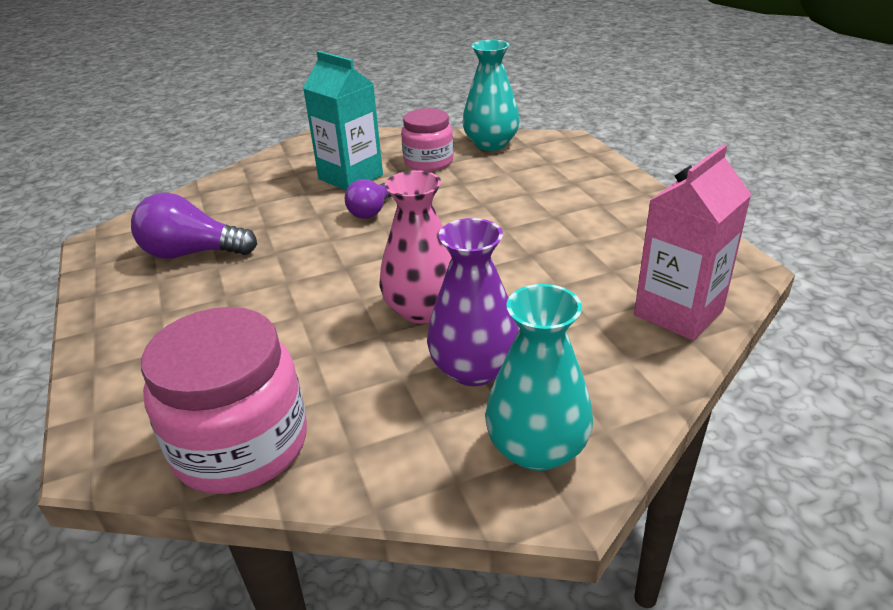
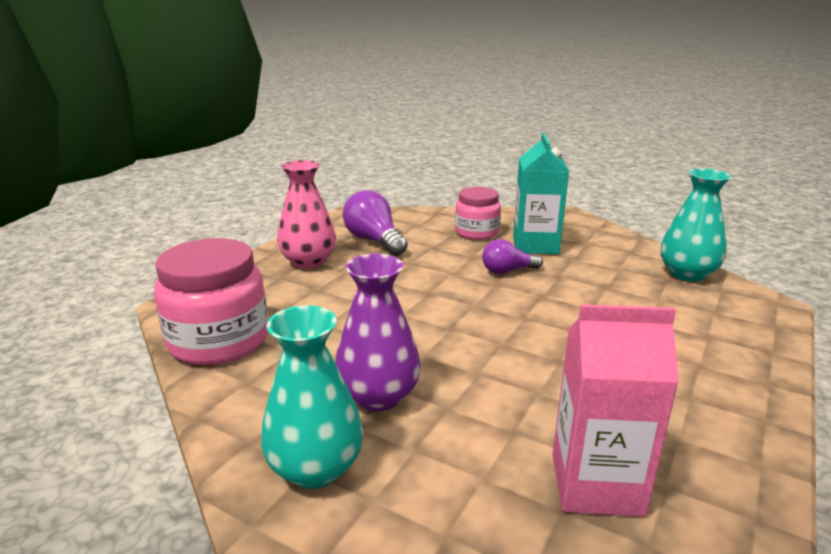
camera: 50 degrees right, 10 degrees down
(423, 309) = (421, 343): pink vase -> pink vase (308, 261)
(428, 162) = (609, 262): pink jar -> pink jar (476, 232)

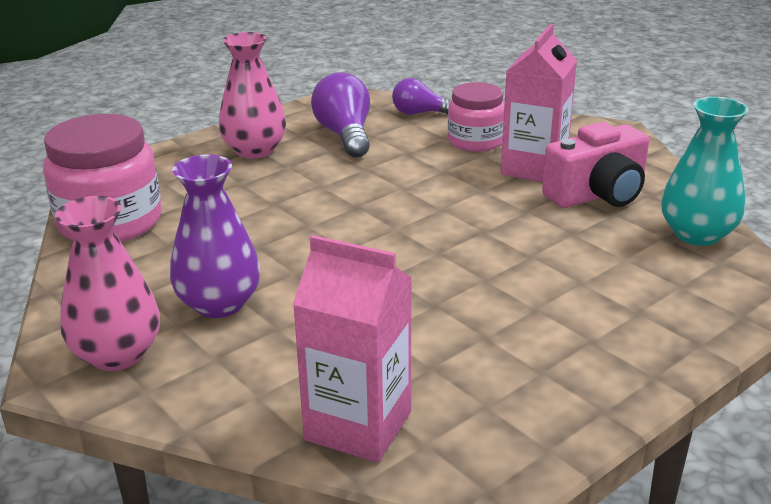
camera: 20 degrees right, 5 degrees up
(315, 468) = (117, 354): turquoise vase -> pink vase
(507, 271) = (469, 195): purple light bulb -> purple light bulb (420, 113)
(535, 245) = (534, 168): turquoise carton -> pink carton
(596, 257) = (598, 195): none -> pink camera

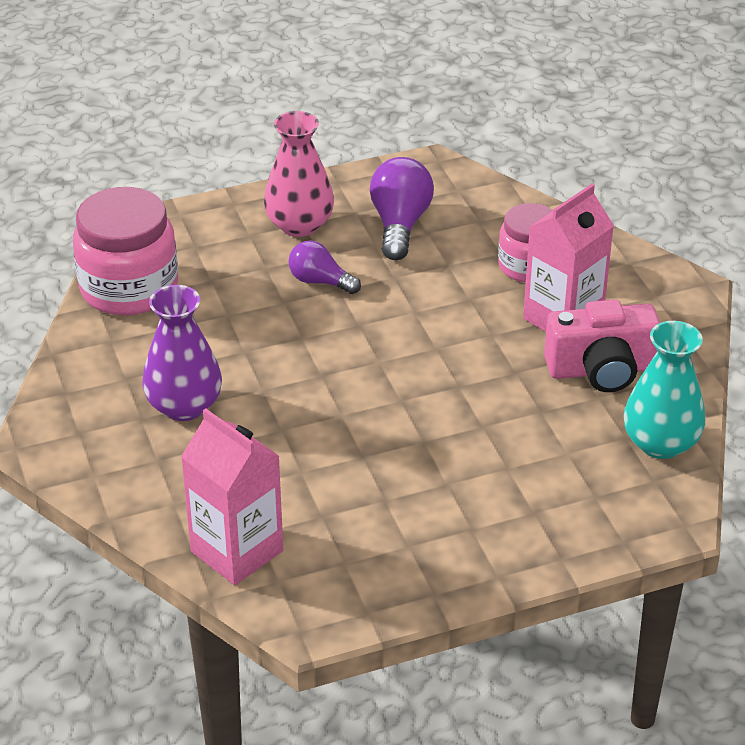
camera: 20 degrees right, 10 degrees up
(117, 354) = (85, 435): pink vase -> none
(420, 113) = (496, 209): purple light bulb -> purple light bulb (320, 281)

